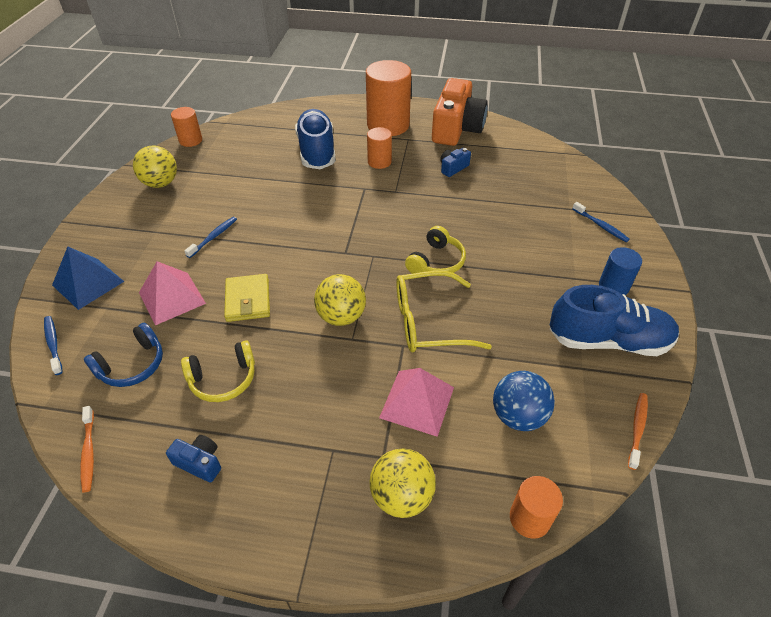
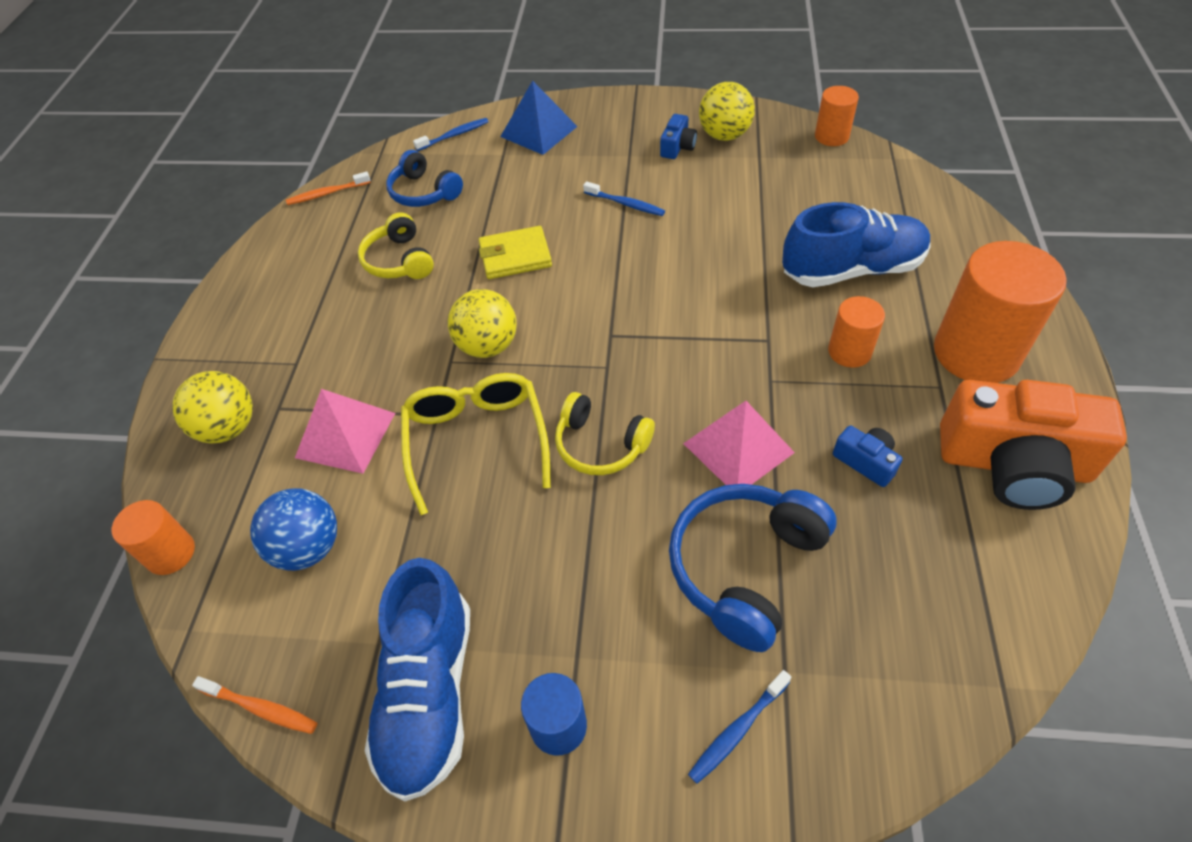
camera: 90 degrees right, 5 degrees up
(172, 297) = (518, 195): pink pyramid -> pink pyramid (738, 448)
(199, 462) = (301, 266): blue camera -> blue camera (677, 147)
(516, 214) = (746, 568): none -> blue headphones

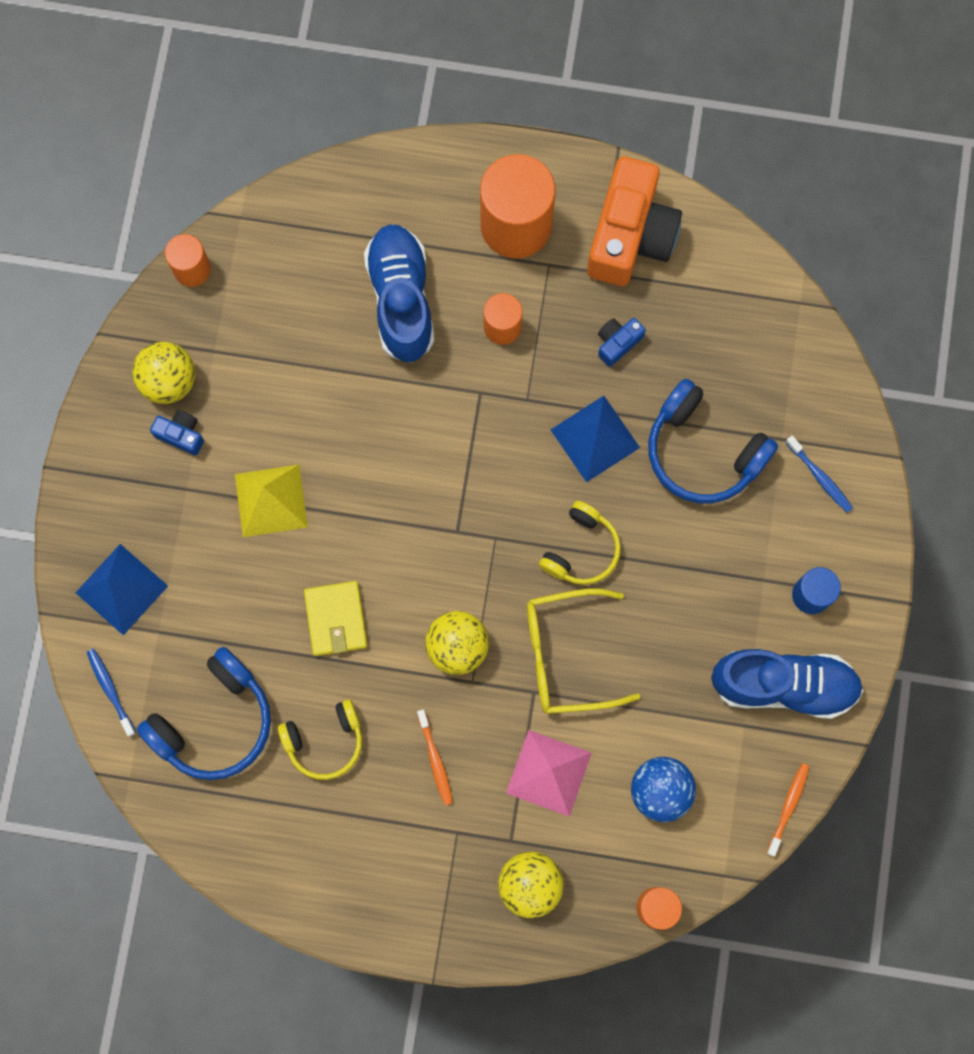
camera: 90 degrees left, 25 degrees up
(327, 193) = (197, 835): orange toothbrush -> orange toothbrush (435, 760)
(424, 192) = (214, 721): blue headphones -> blue headphones, size x1.53
(625, 204) = (271, 500): blue toothbrush -> yellow pyramid
(738, 448) = (595, 438): pink pyramid -> blue pyramid

